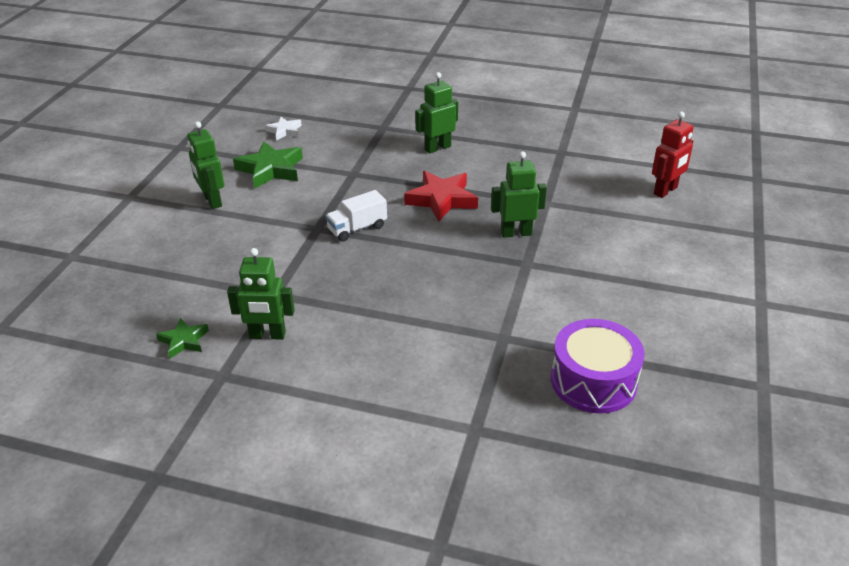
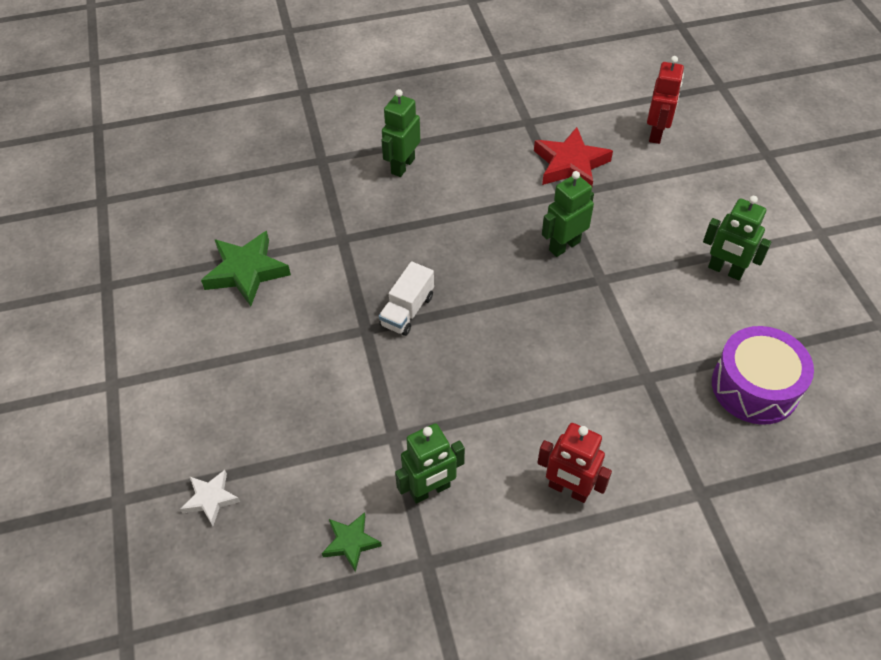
camera: 30 degrees left, 15 degrees up
(212, 201) = (217, 345): green robot -> green robot (725, 270)
(284, 131) = (214, 209): white star -> white star (210, 499)
(368, 379) = (568, 489): none -> red robot
(442, 200) = (461, 234): red star -> red star (570, 164)

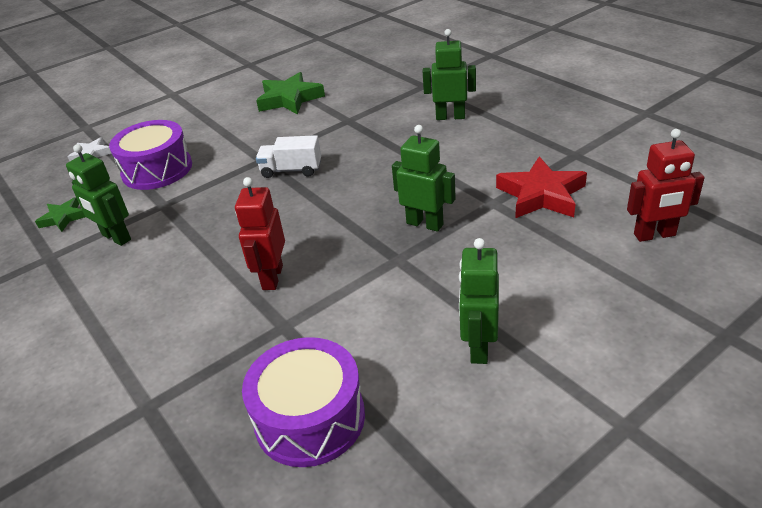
camera: 70 degrees right, 15 degrees down
(310, 431) = (157, 169): none -> purple drum
(568, 489) = (132, 311): red robot -> red robot (272, 277)

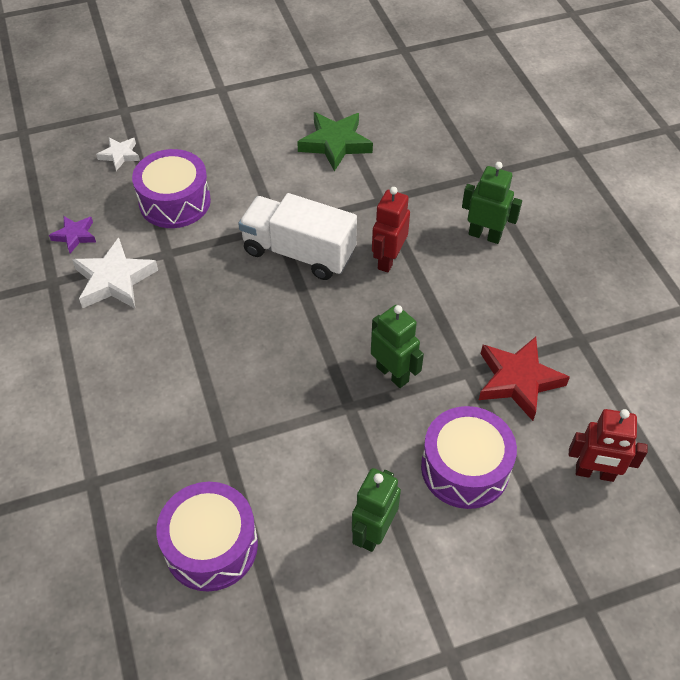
camera: 15 degrees right, 15 degrees up
(63, 218) = (75, 236): green star -> purple star
(116, 237) = (114, 280): green robot -> white star
(272, 277) = (233, 384): red robot -> red robot (388, 260)
(291, 170) = (299, 252): white truck -> white truck, size x1.75
(535, 268) = (465, 468): none -> purple drum

